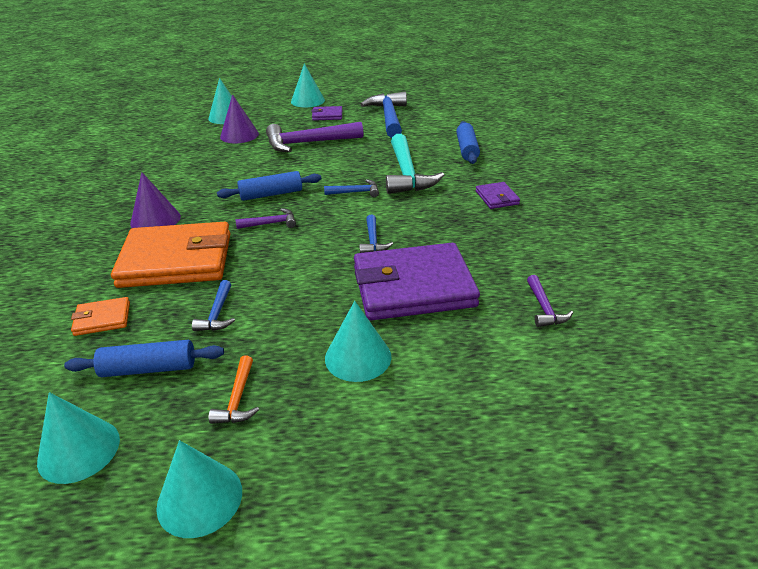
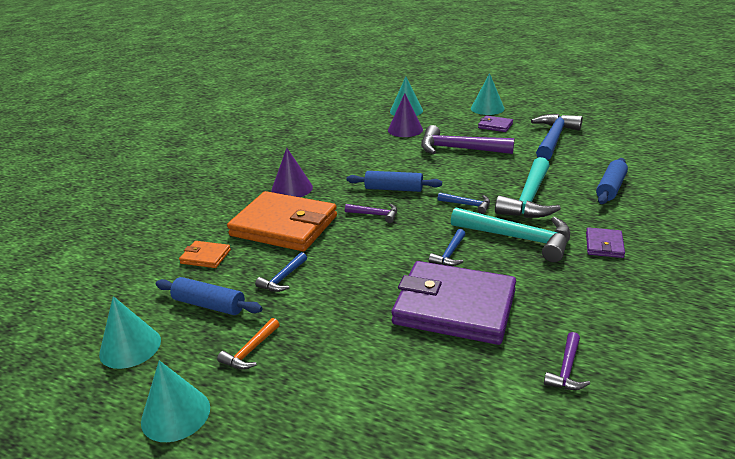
camera: 30 degrees right, 5 degrees down
(358, 357) = (361, 352): turquoise cone -> none
(423, 210) = (518, 238): none -> turquoise hammer

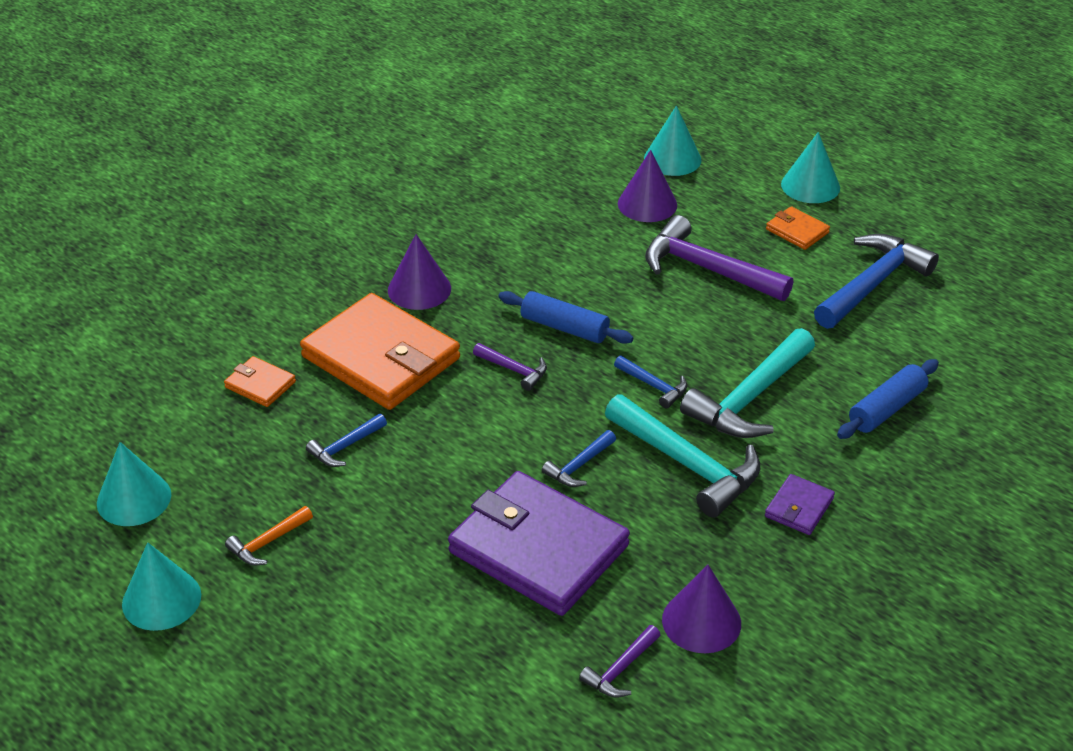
camera: 15 degrees right, 10 degrees up
(209, 305) = (241, 463): blue rolling pin -> none
(495, 126) = (797, 231): purple wallet -> orange wallet
(597, 323) = (701, 621): none -> purple cone

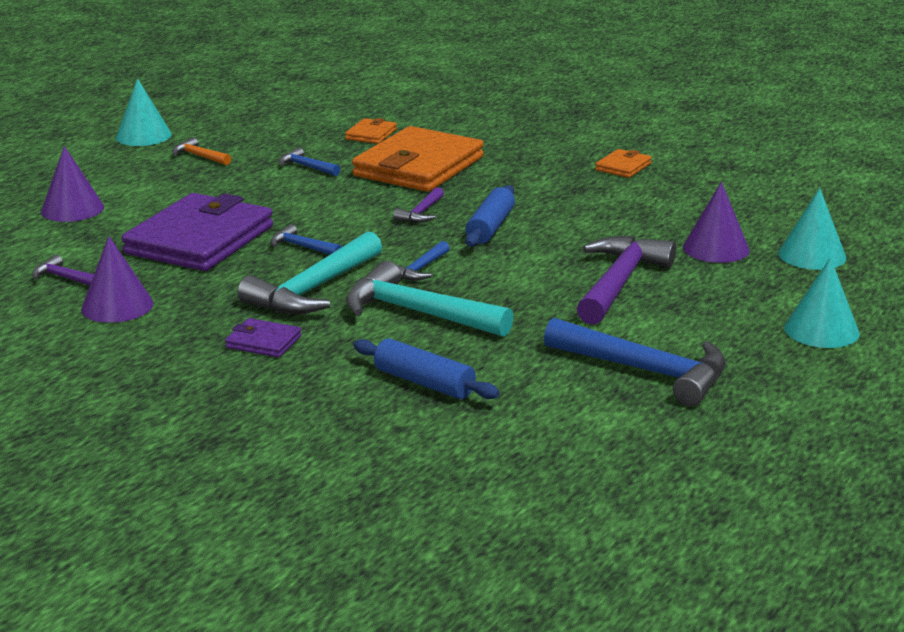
camera: 80 degrees right, 15 degrees down
(134, 499) = (239, 116): turquoise cone -> none
(419, 289) = (517, 170): purple cone -> purple cone (72, 209)
(797, 231) = (722, 326): orange wallet -> orange wallet (623, 167)

